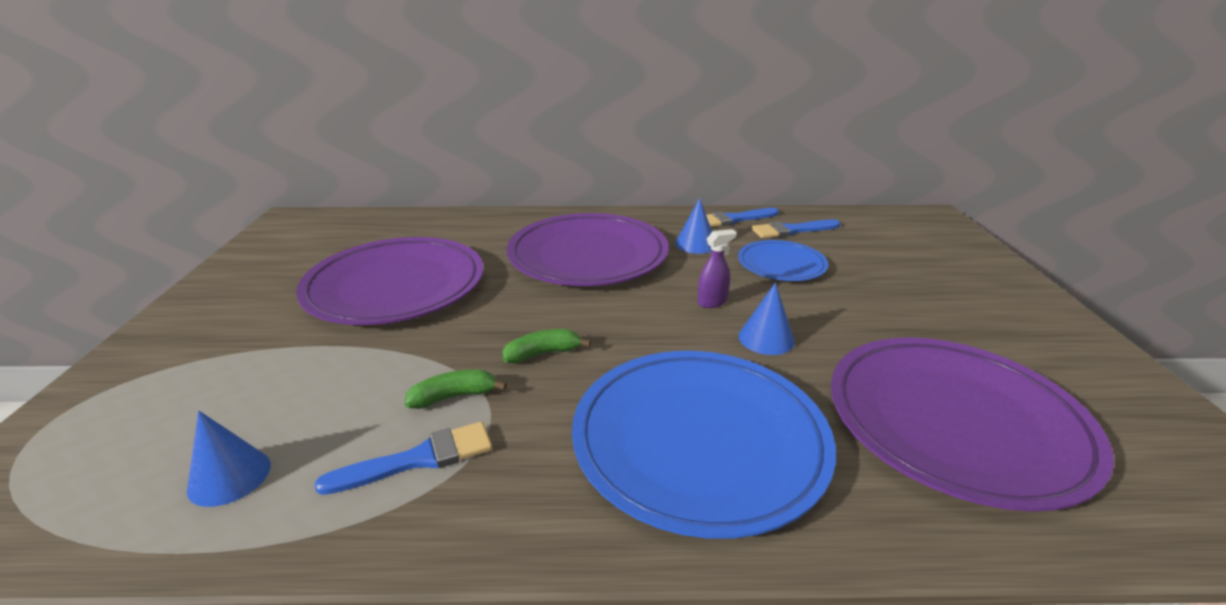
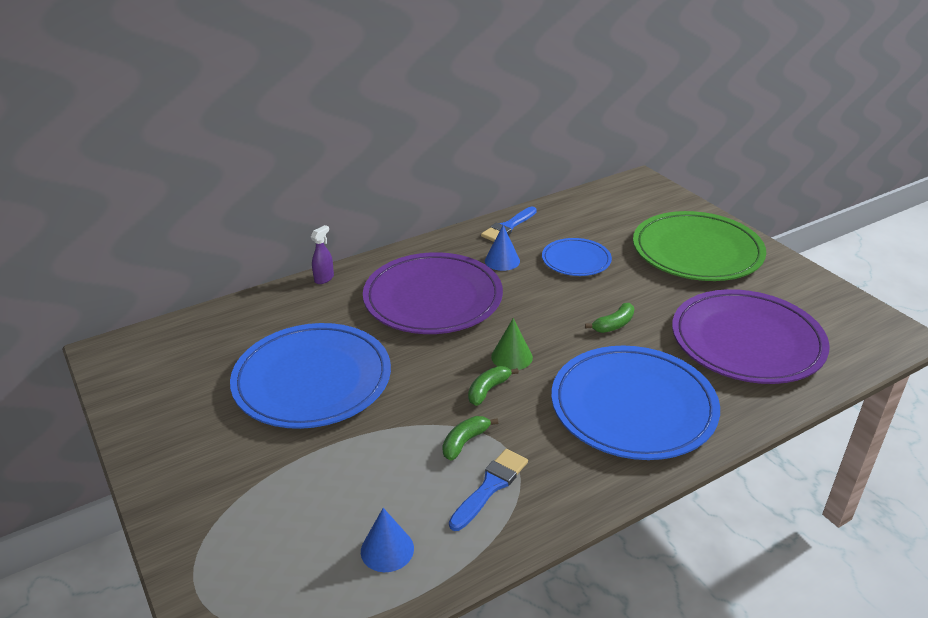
camera: 30 degrees left, 5 degrees up
(395, 286) = (312, 380): purple plate -> blue plate
(607, 331) = (511, 357): none -> green cone
(712, 302) = (558, 309): purple spray bottle -> purple spray bottle (324, 278)
(766, 338) = (614, 325): blue cone -> green banana
(791, 230) = (558, 225): blue brush -> none
(956, 297) = (697, 251): none -> green plate

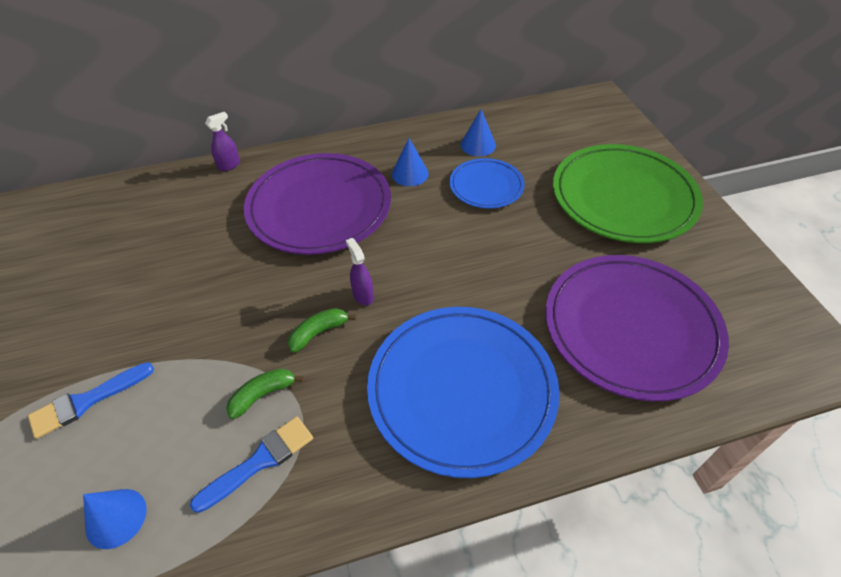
camera: 15 degrees right, 15 degrees up
(312, 380) = (157, 283): blue plate -> none
(508, 227) = (435, 134): blue brush -> blue brush (86, 401)
(511, 357) = (363, 295): green cone -> purple spray bottle
(551, 230) = (478, 145): none -> blue cone
(614, 325) = (489, 275): green banana -> none

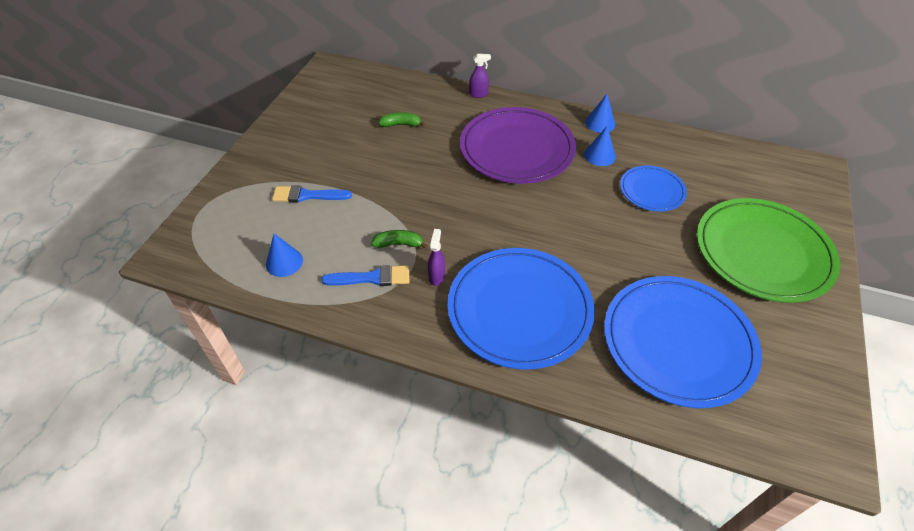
camera: 35 degrees right, 0 degrees up
(318, 332) = (456, 227): green banana -> green banana (401, 124)
(363, 295) = (502, 219): purple spray bottle -> purple spray bottle (436, 276)
(478, 145) = (671, 158): blue cone -> blue cone (600, 123)
(631, 328) = (678, 342): purple plate -> blue plate

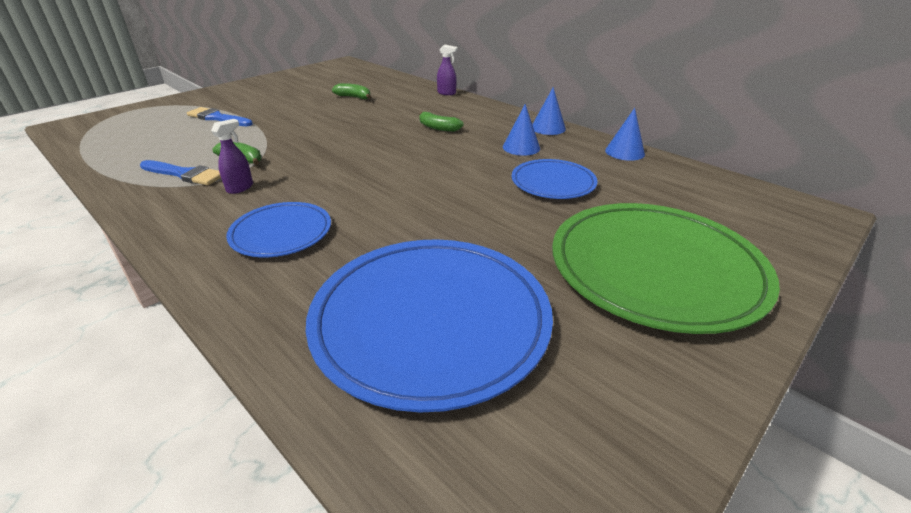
camera: 25 degrees right, 15 degrees down
(284, 262) = (136, 148): blue cone -> blue cone (624, 152)
(517, 149) = (438, 128): purple plate -> green banana
(519, 310) = (281, 233): blue plate -> blue plate, size x0.53

